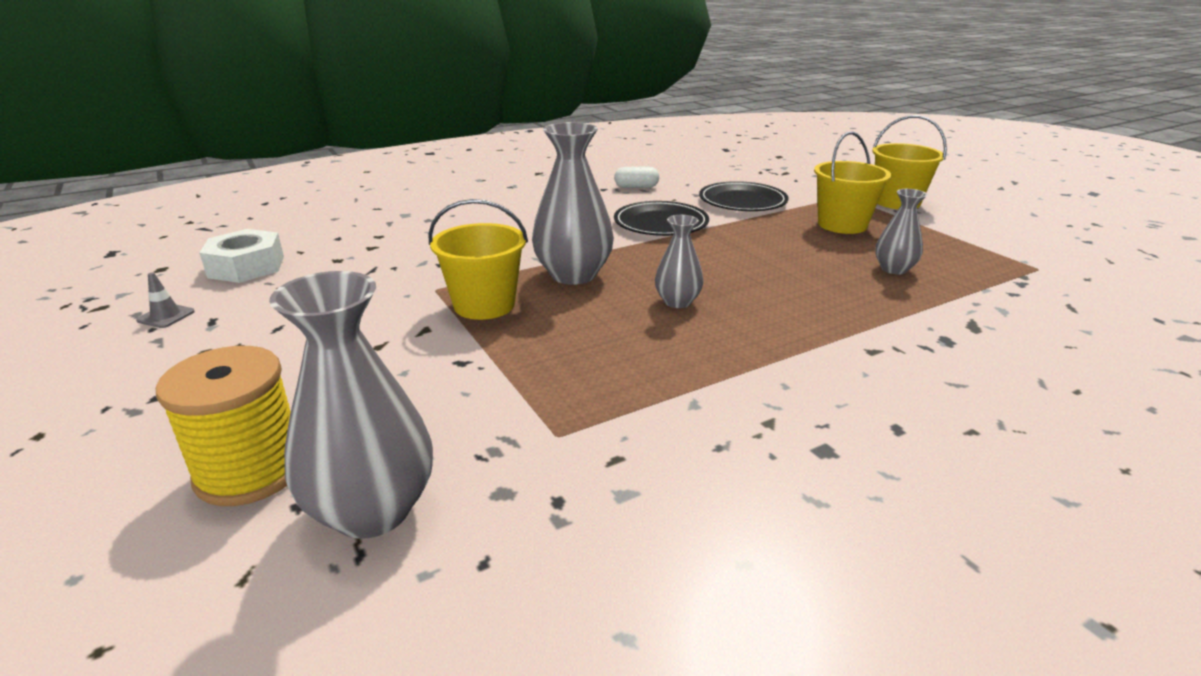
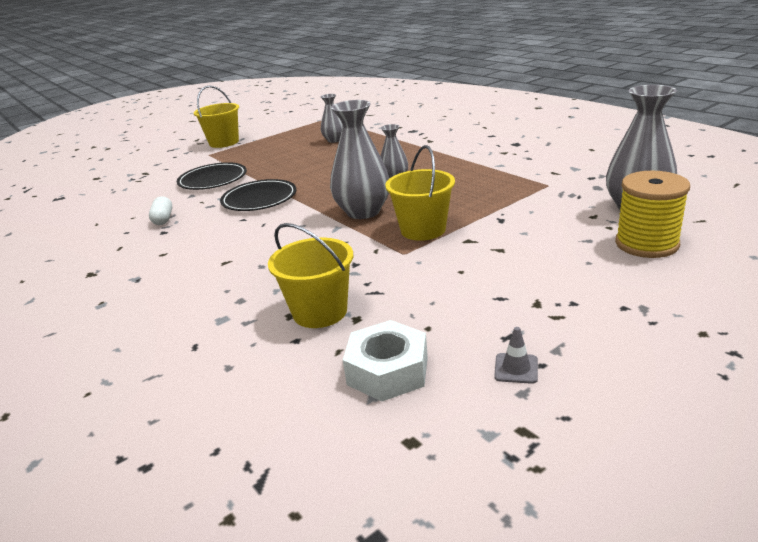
camera: 95 degrees left, 0 degrees up
(842, 225) = (265, 152): yellow bucket -> yellow bucket (320, 312)

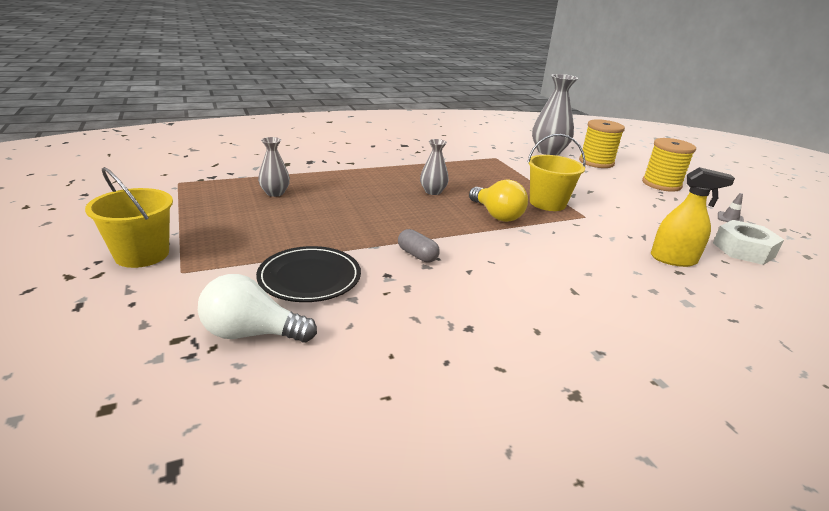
camera: 80 degrees left, 0 degrees up
(151, 184) = (251, 333): none -> white light bulb
(163, 219) = (423, 326): white capsule -> none
(259, 199) = (417, 255): black plate -> grey capsule
(320, 312) = (673, 259): yellow bucket -> yellow spray bottle
(363, 212) = (496, 215): grey vase -> yellow light bulb
(615, 303) = (661, 184): none -> yellow spool

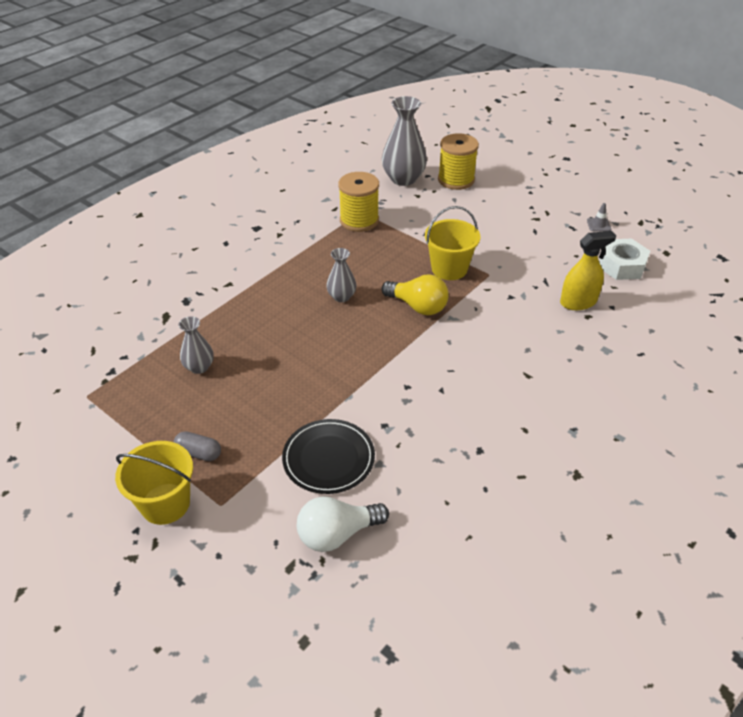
camera: 25 degrees left, 15 degrees up
(417, 255) = (390, 391): grey capsule -> grey capsule (199, 453)
(661, 184) = (527, 194): yellow spool -> yellow spool (359, 220)

